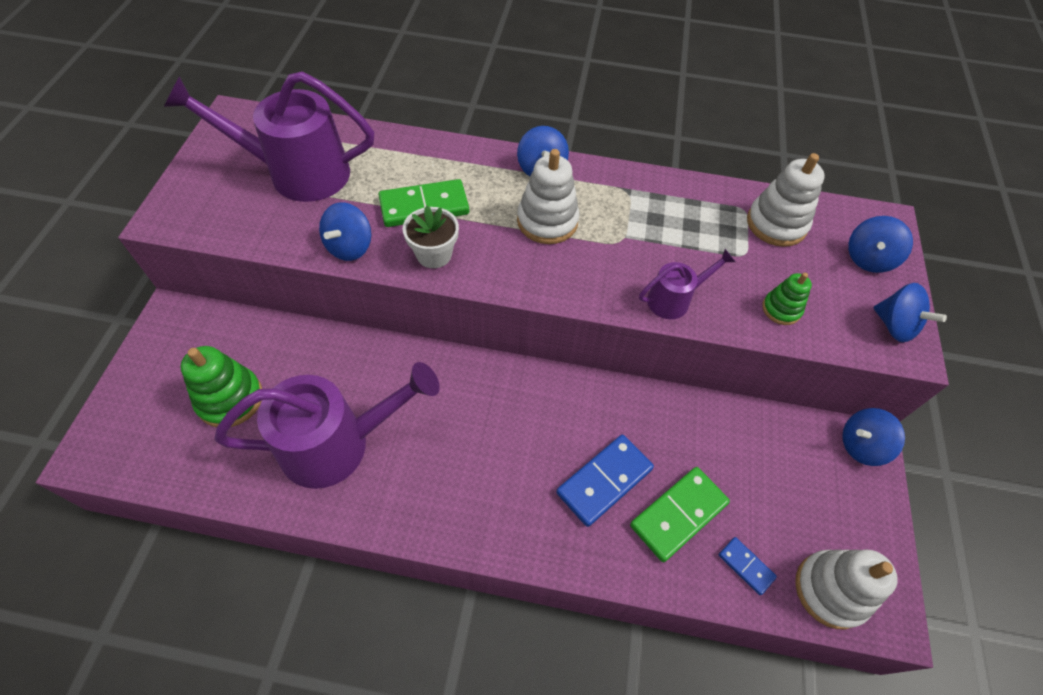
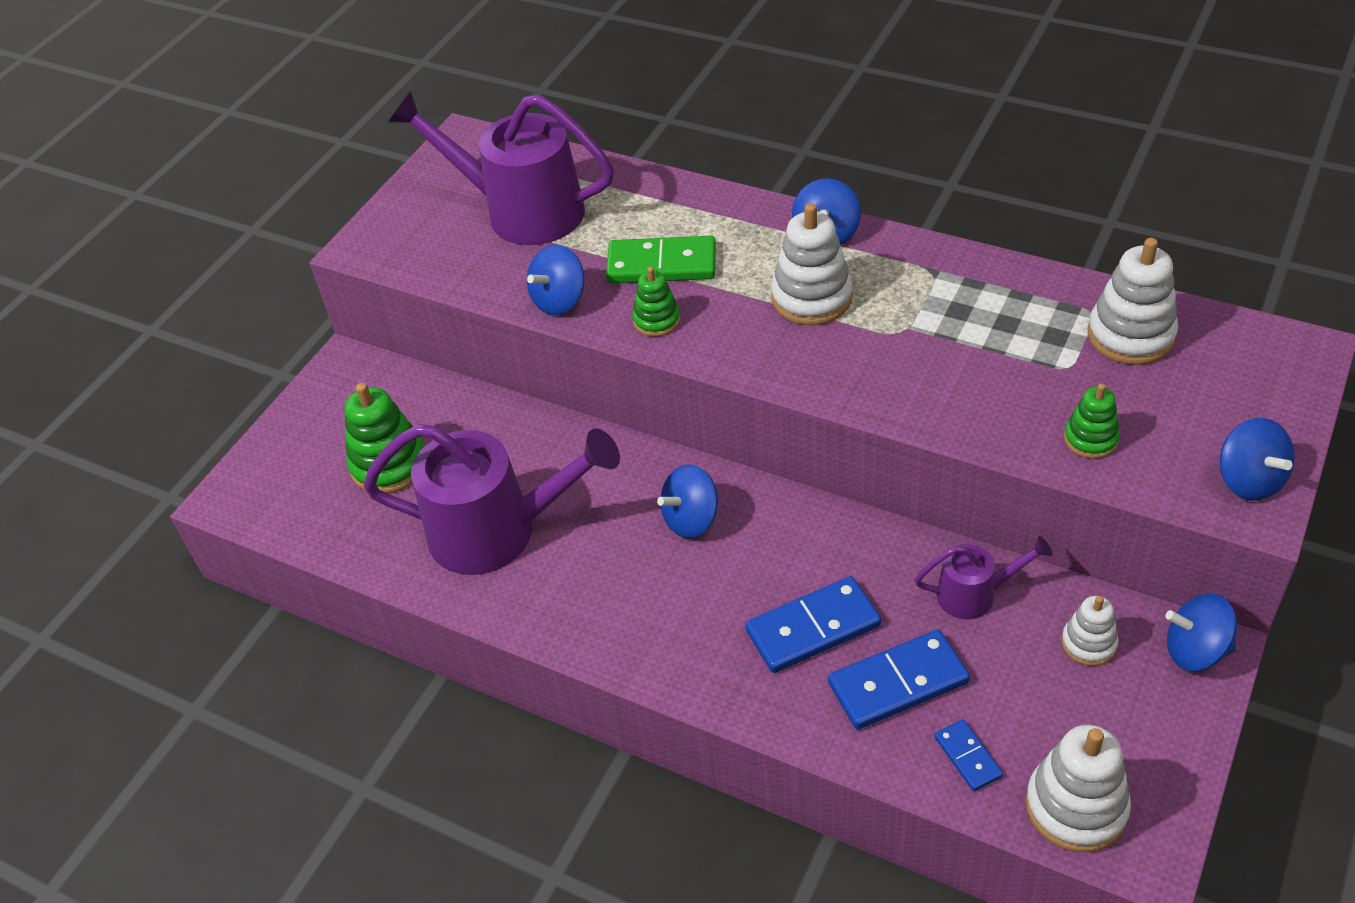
camera: 25 degrees right, 10 degrees down
(434, 254) = (656, 320): white flower pot -> green stacking toy
(674, 299) = (946, 409): purple watering can -> purple watering can (975, 594)
(678, 515) = (898, 683): green domino -> blue domino
(793, 454) = (1088, 643): none -> white stacking toy
(868, 258) = (1250, 394): blue spinning top -> blue spinning top (691, 519)

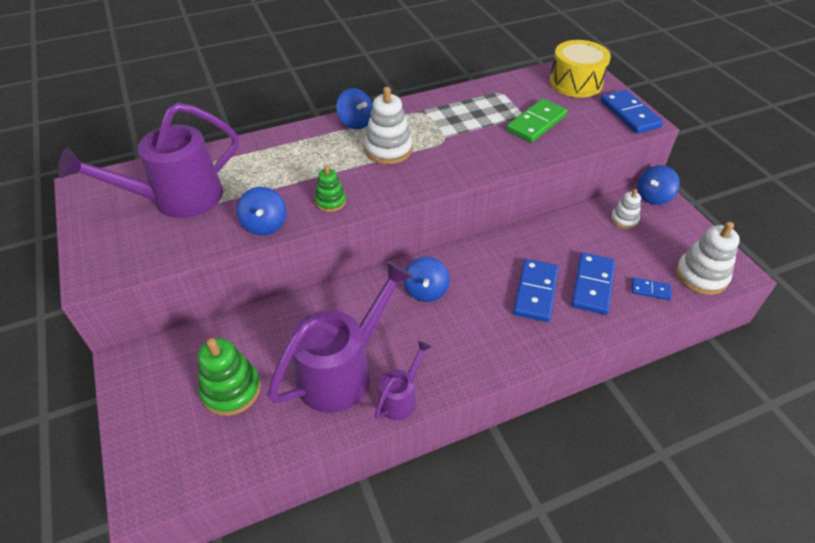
camera: 55 degrees left, 0 degrees up
(662, 264) = (296, 177): green domino -> green domino (536, 123)
(975, 594) = (568, 232): purple watering can -> purple watering can (401, 398)
(1090, 439) = (567, 133): green stacking toy -> none
(1130, 335) = (524, 92): white stacking toy -> none
(1244, 372) = (575, 82): none -> yellow drum
(1249, 480) = (630, 114): blue spinning top -> blue domino

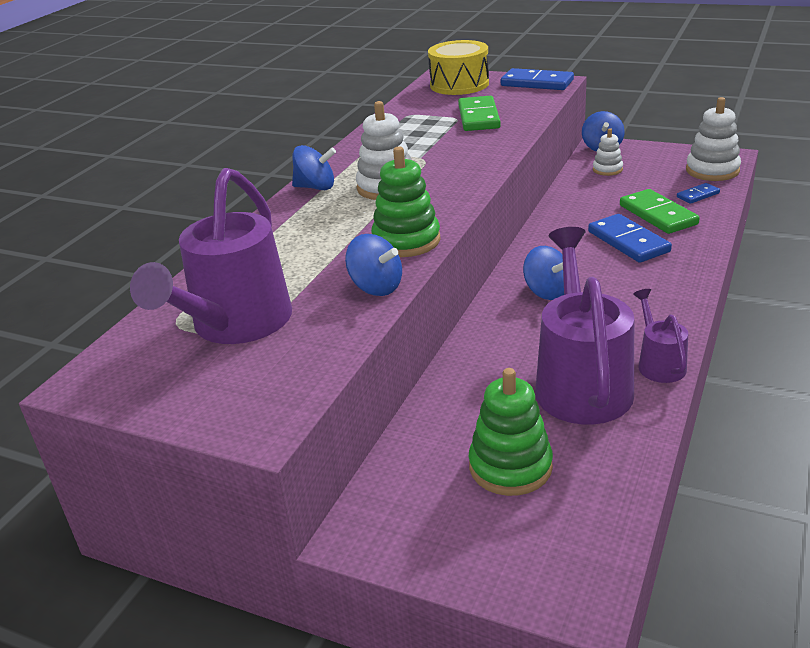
camera: 40 degrees left, 15 degrees down
(330, 201) = (406, 241): green stacking toy -> green stacking toy, size x1.70
(592, 285) = (658, 215): blue domino -> green domino

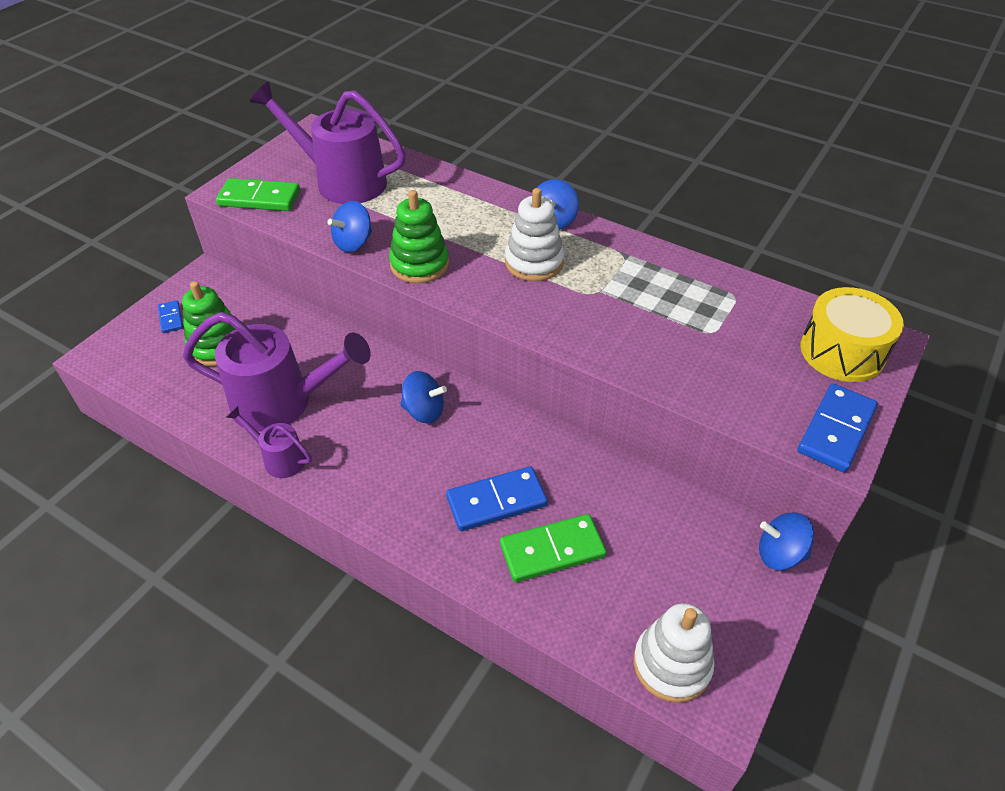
camera: 95 degrees right, 15 degrees up
(478, 117) = (710, 351): green domino -> green domino (259, 198)
(546, 292) = (424, 411): blue spinning top -> blue spinning top turned 135 degrees counterclockwise
(607, 169) = (700, 538): white stacking toy -> none
(659, 363) = (279, 458): purple watering can -> purple watering can turned 150 degrees counterclockwise
(698, 195) = (595, 614): blue domino -> blue domino (171, 318)

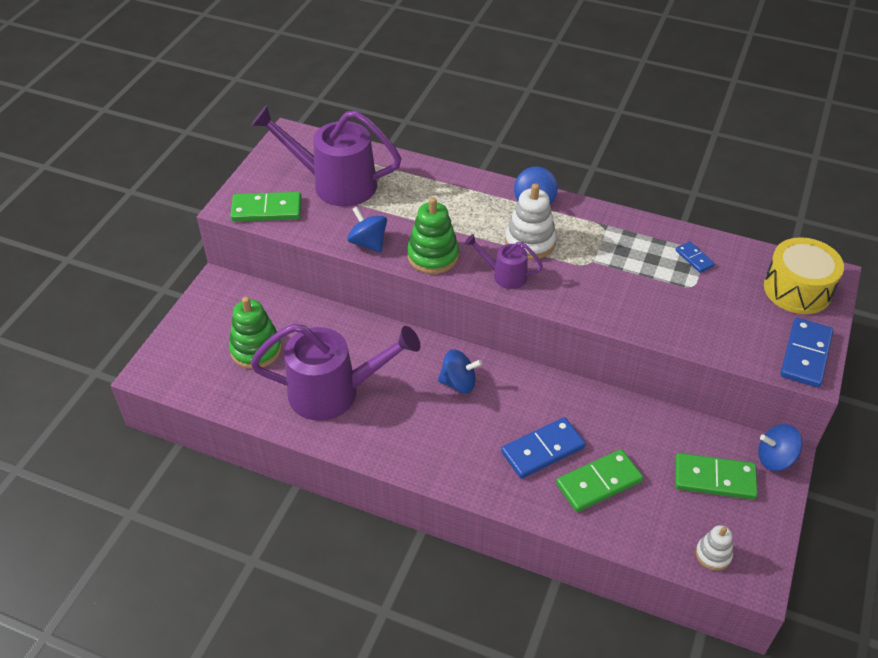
camera: 10 degrees left, 0 degrees up
(171, 318) = (203, 329): blue domino -> blue domino (694, 258)
(279, 458) = (349, 441): purple watering can -> purple watering can (504, 275)
(353, 243) = (368, 243): blue spinning top -> blue spinning top turned 105 degrees clockwise
(672, 664) = (713, 554): white stacking toy -> white stacking toy, size x0.59
(696, 567) = (714, 479): none -> green domino

